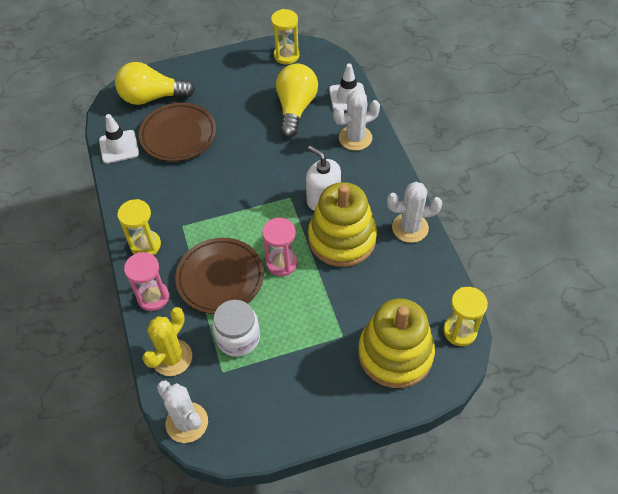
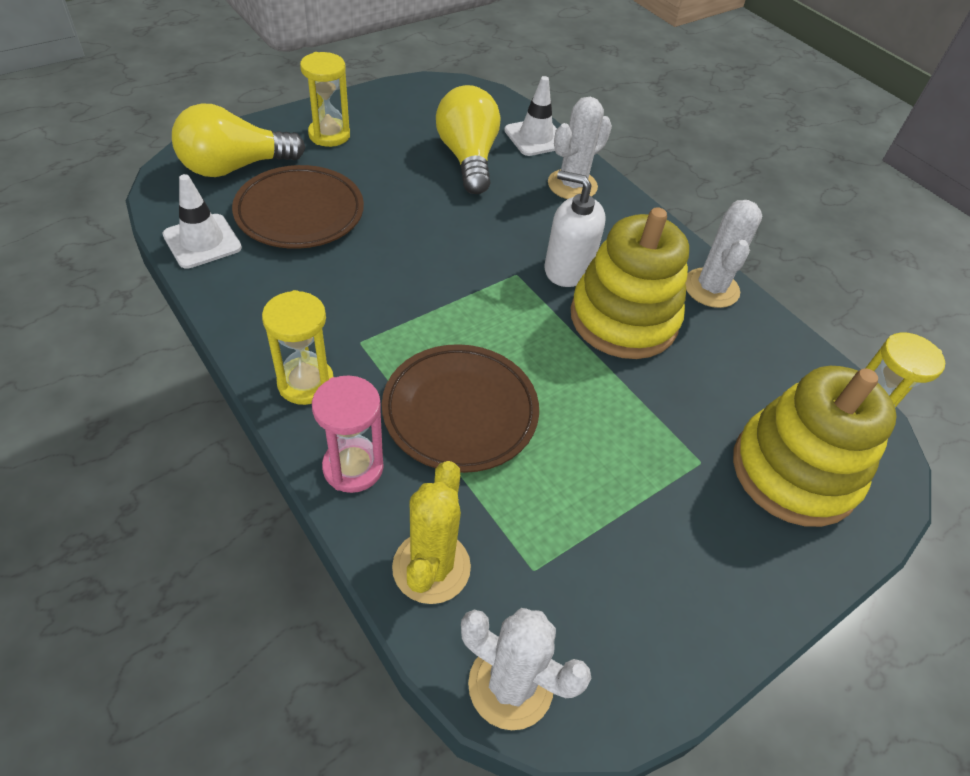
camera: 25 degrees left, 5 degrees down
(238, 338) = (534, 503): white jar -> none
(281, 263) = (550, 370): pink hourglass -> none
(286, 55) = (423, 97): yellow hourglass -> yellow hourglass (329, 135)
(410, 228) = (711, 288): white cactus -> white cactus turned 60 degrees counterclockwise

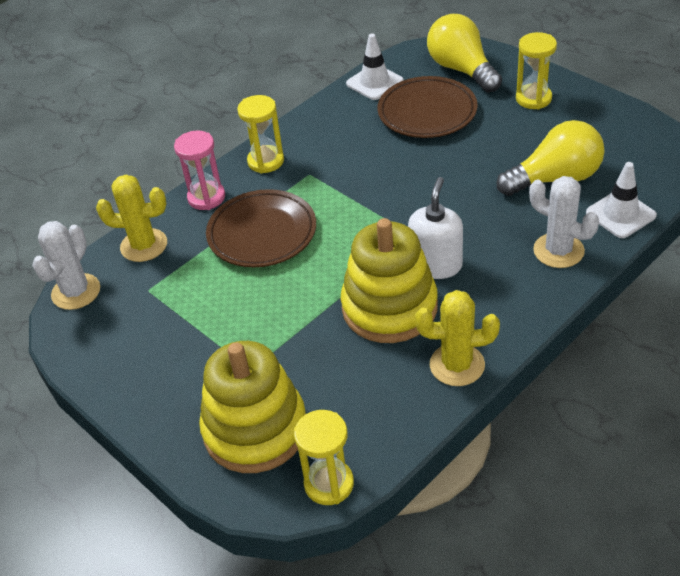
camera: 90 degrees right, 5 degrees down
(711, 288) = (457, 365): white cactus -> yellow cactus

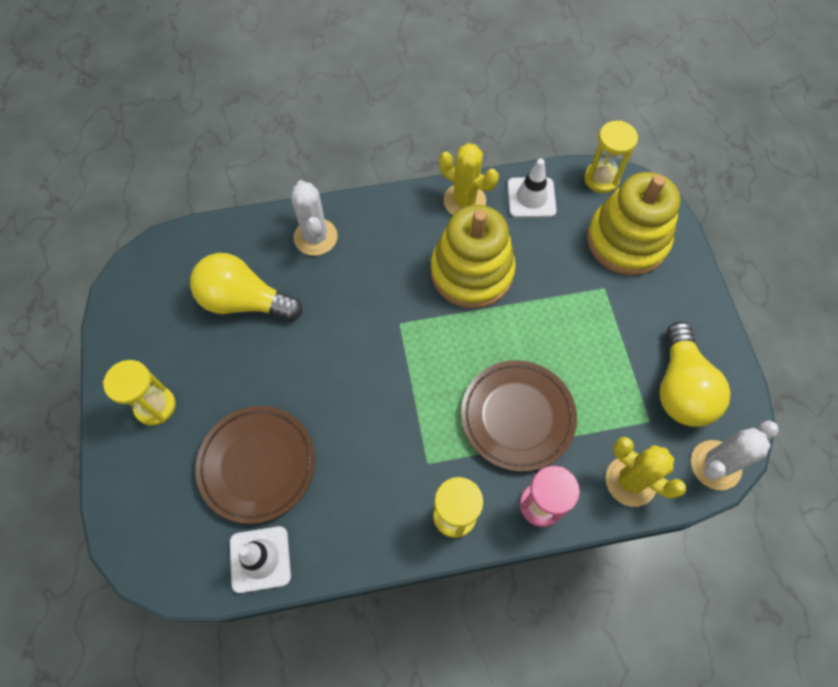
camera: 150 degrees left, 20 degrees up
(436, 265) = (408, 285): white soap dispenser -> none
(462, 69) = (165, 505): yellow light bulb -> yellow light bulb (680, 387)
(620, 214) = (241, 236): white traffic cone -> white traffic cone (531, 198)

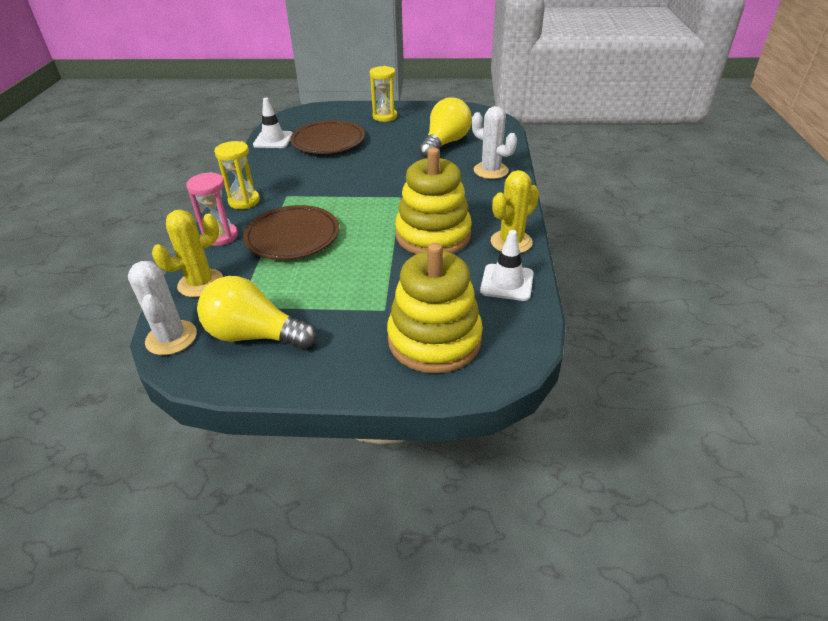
camera: 105 degrees right, 25 degrees down
(315, 237) = (490, 171): white cactus -> white cactus turned 45 degrees clockwise
(601, 179) = (523, 339): yellow hourglass -> none

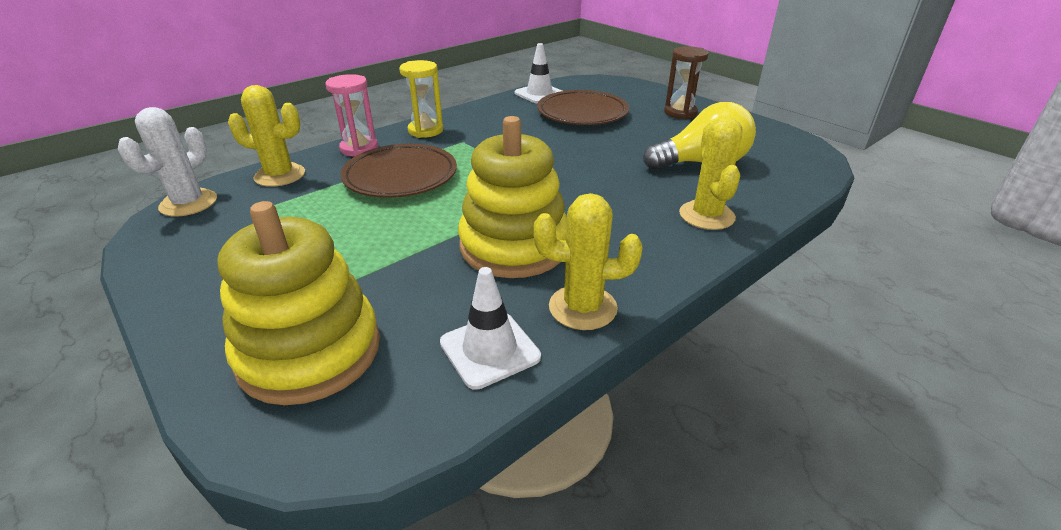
camera: 45 degrees right, 5 degrees down
(255, 335) = (224, 238): yellow light bulb -> none
(385, 117) = (680, 113): yellow hourglass -> brown hourglass
(490, 171) = (706, 215): white cactus -> yellow cactus

